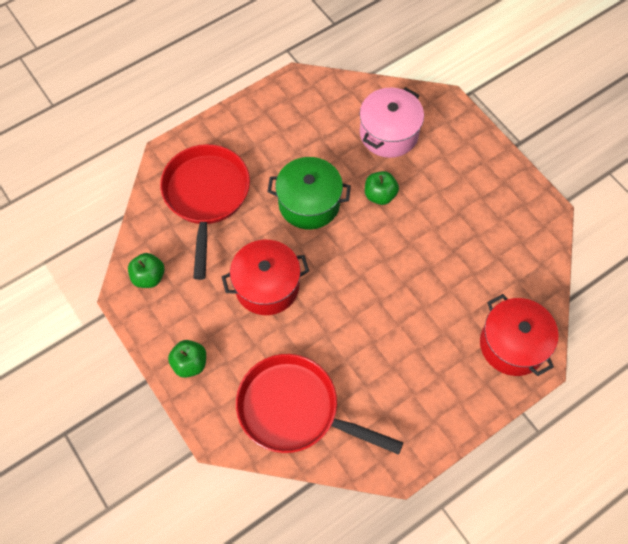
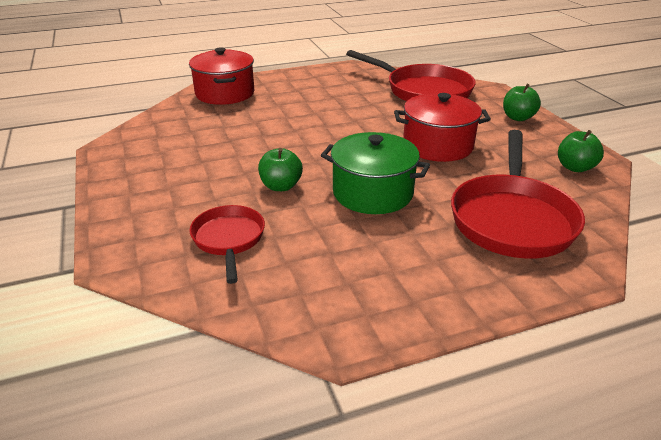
camera: 165 degrees left, 30 degrees down
(389, 133) = (229, 239): pink pot -> red pan

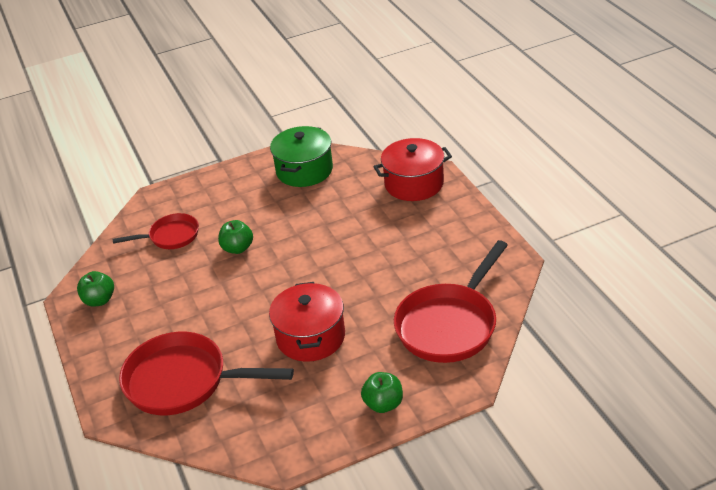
camera: 90 degrees right, 5 degrees up
(372, 193) = (226, 299): green pot -> green pot (304, 170)
(575, 167) = (268, 437): green apple -> green apple (99, 300)

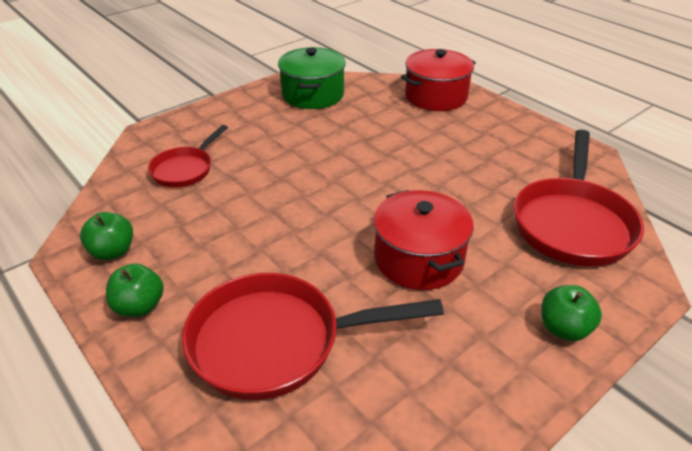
camera: 20 degrees left, 0 degrees up
(171, 236) = (185, 169): red pan -> red pan turned 150 degrees clockwise
(237, 248) = (274, 173): green apple -> green apple (139, 306)

